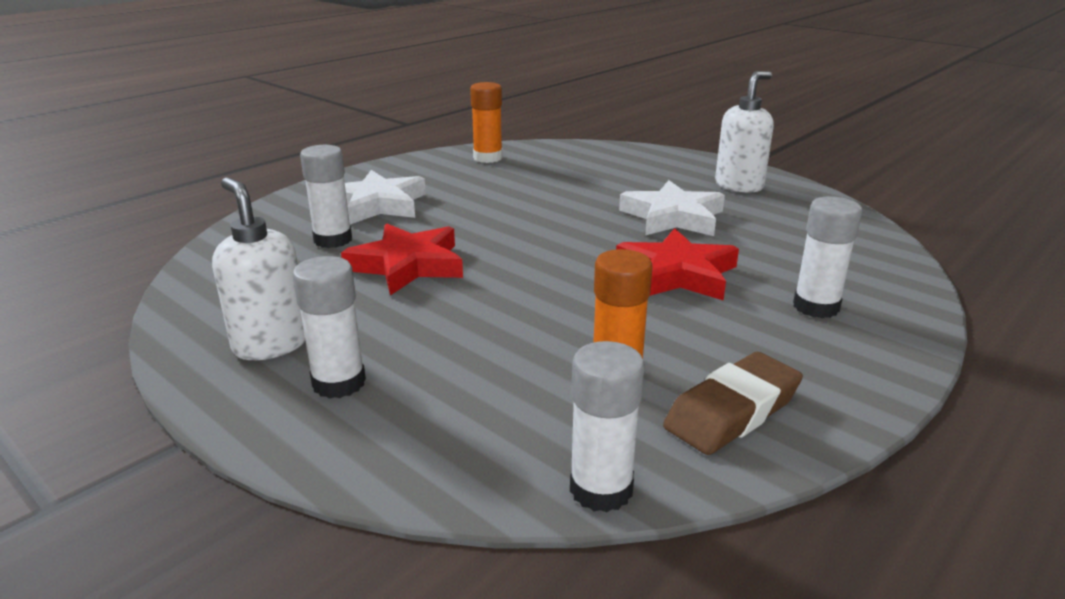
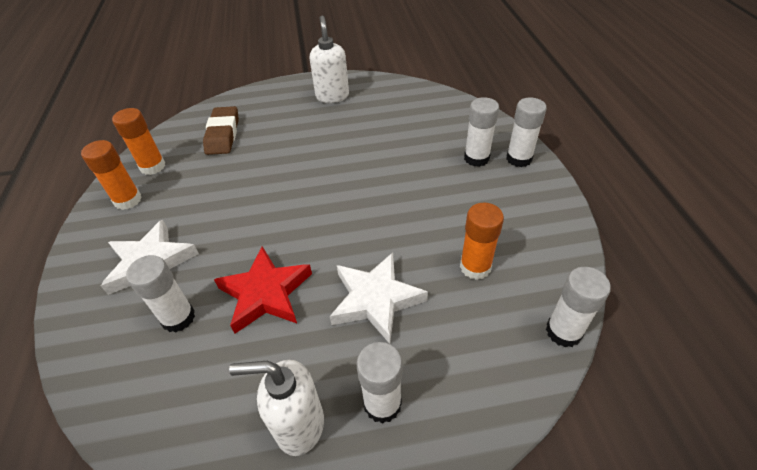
camera: 50 degrees left, 20 degrees up
(434, 166) = (128, 200): none -> orange glue stick
(673, 217) = (339, 142): white star -> white star (376, 299)
(677, 274) = (401, 182): red star -> none
(732, 411) = (536, 245): brown eraser -> brown eraser (223, 134)
(881, 339) = (519, 159): none -> white glue stick

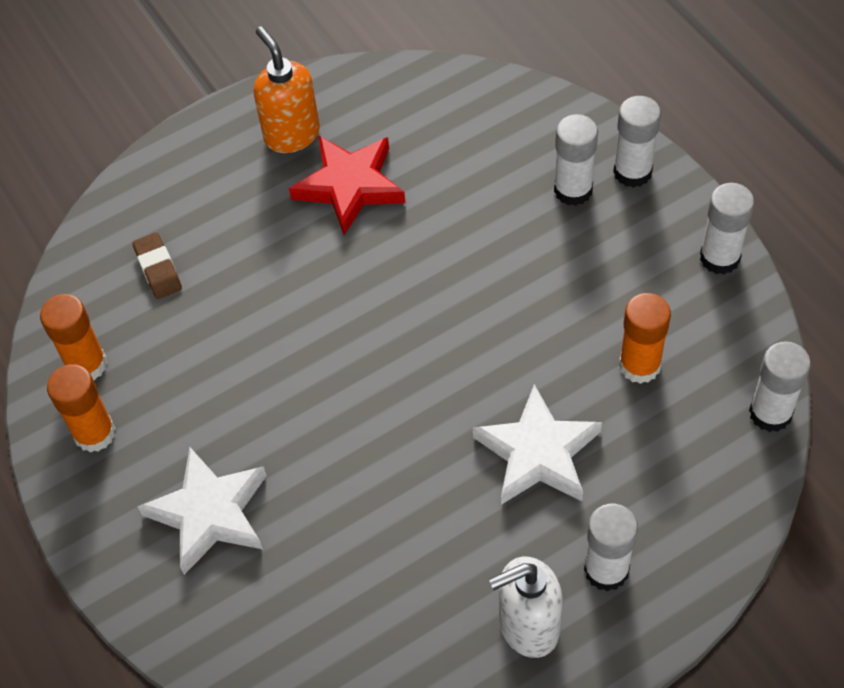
camera: 20 degrees left, 10 degrees up
(178, 318) = (303, 568): white glue stick -> white glue stick (719, 258)
(223, 134) = (158, 269): brown eraser -> brown eraser, size x0.65
(265, 293) = (394, 496): red star -> red star (349, 186)
(332, 96) = (291, 134): white soap dispenser -> orange soap dispenser

